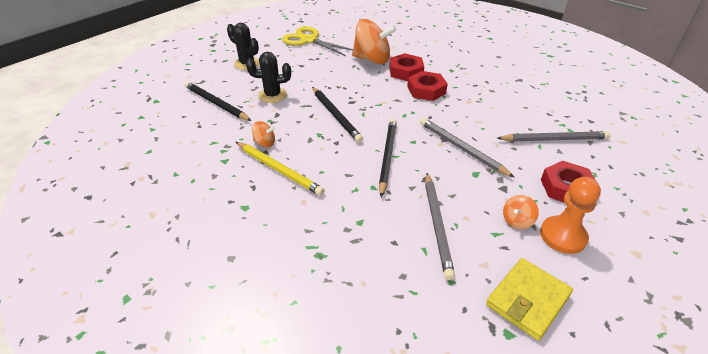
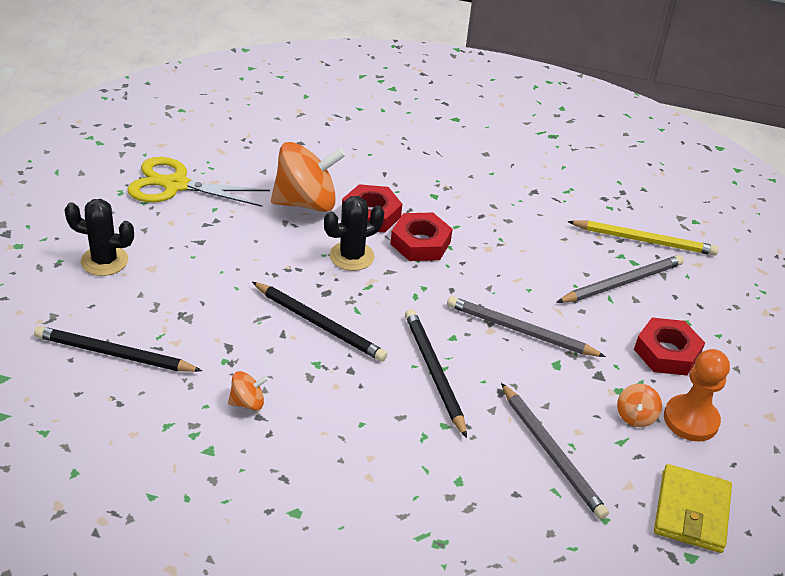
camera: 30 degrees left, 0 degrees up
(272, 95) = (196, 313): black cactus -> black cactus (351, 256)
(279, 169) = (301, 439): yellow pencil -> yellow pencil (644, 240)

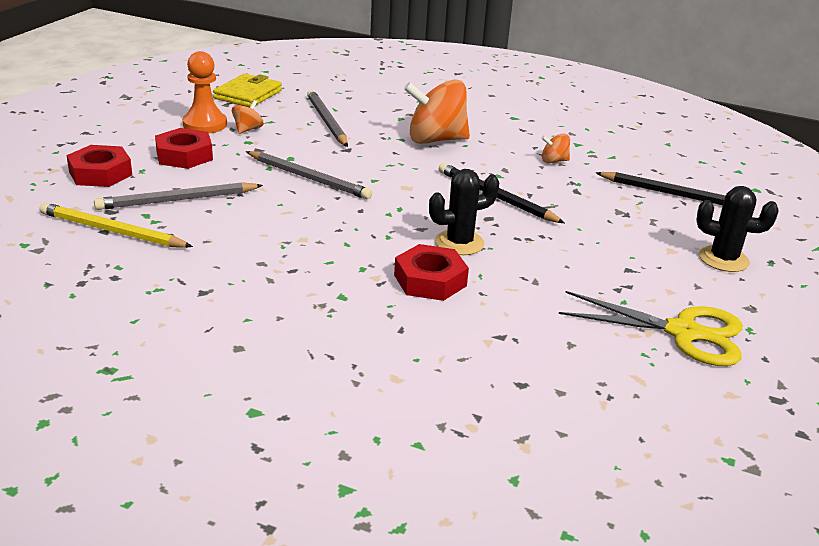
camera: 170 degrees left, 10 degrees down
(306, 202) = (510, 299): orange spinning top -> orange spinning top (435, 140)
(420, 243) = (379, 248): red nut -> red nut (100, 173)
(434, 372) = (399, 162): black pencil -> none

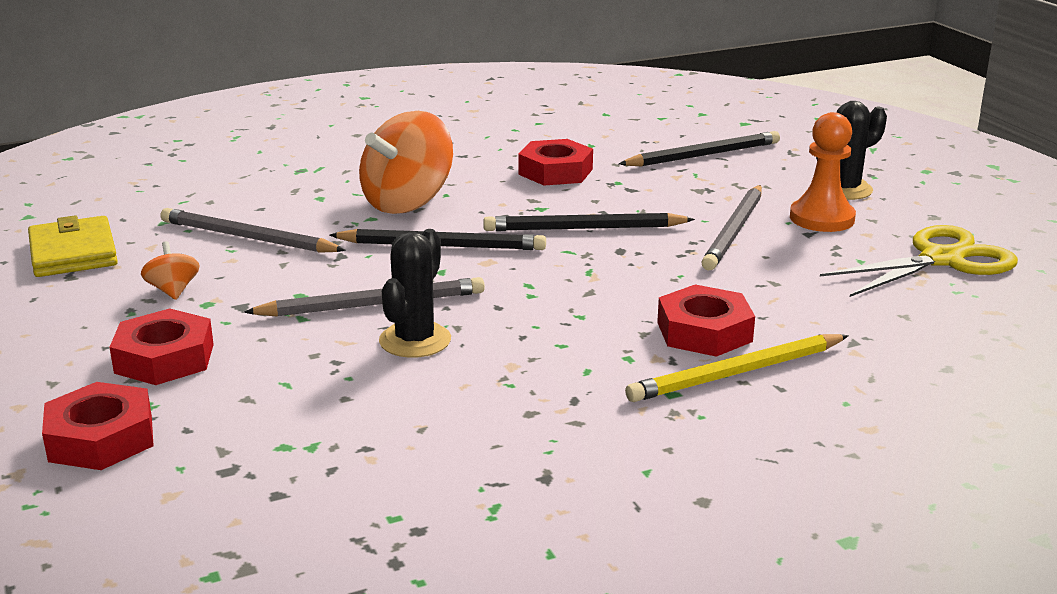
camera: 45 degrees left, 5 degrees down
(112, 231) = (289, 488): yellow pencil -> yellow pencil (737, 373)
(177, 200) = (282, 409): grey pencil -> grey pencil (734, 231)
(205, 124) = (101, 312): orange pawn -> orange pawn (822, 218)
(403, 168) = (442, 245): none -> black pencil
(459, 243) = (650, 285): black cactus -> black cactus (415, 340)
(554, 161) = (555, 171): orange spinning top -> red nut

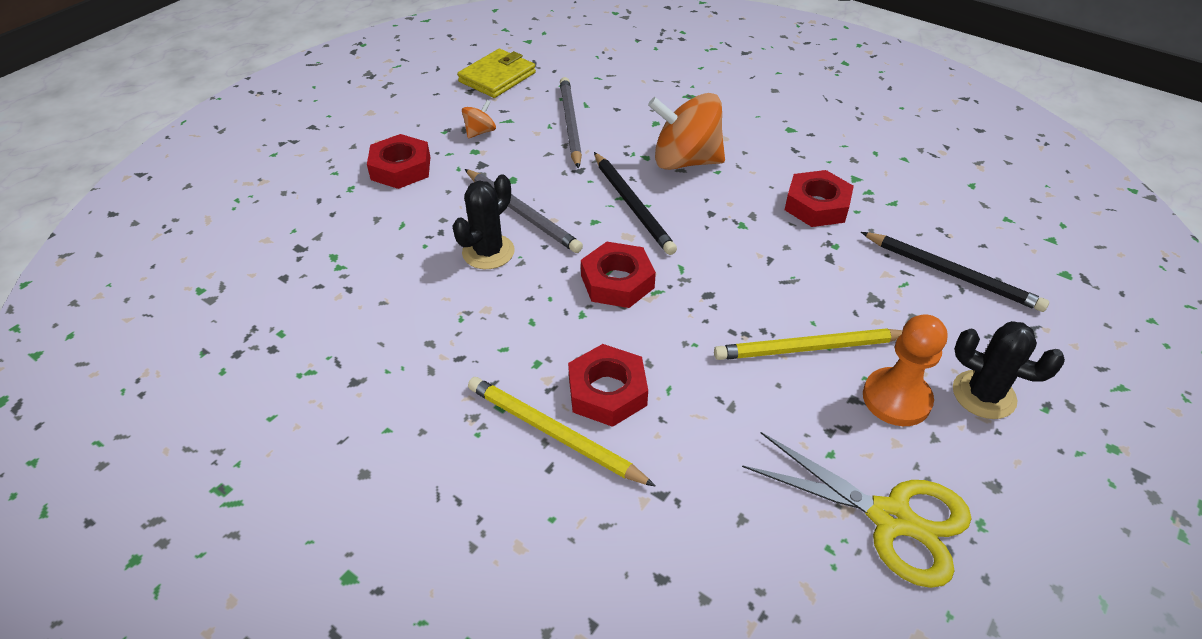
camera: 60 degrees right, 20 degrees up
(101, 438) = (307, 190): red nut -> red nut (617, 281)
(415, 340) = (488, 252): black cactus -> black cactus turned 45 degrees counterclockwise
(584, 228) = (727, 261): black pencil -> none
(734, 231) = (809, 348): grey pencil -> yellow pencil

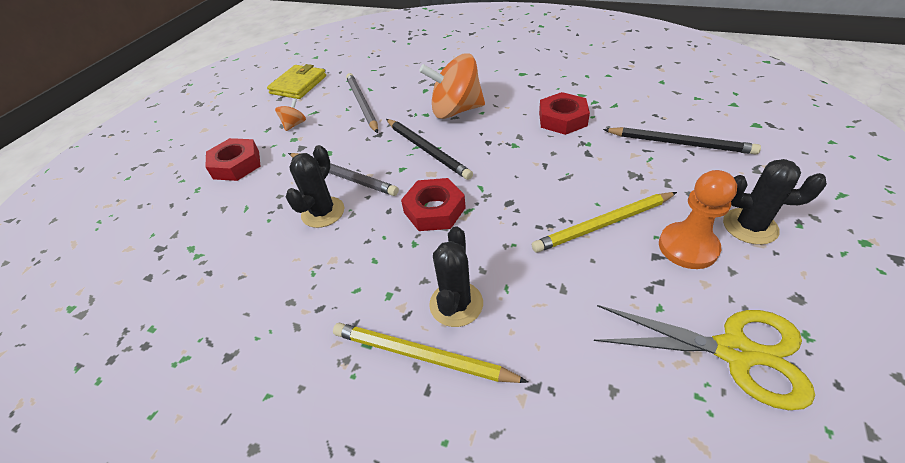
camera: 10 degrees left, 0 degrees up
(607, 391) = (456, 304): red nut -> black cactus

